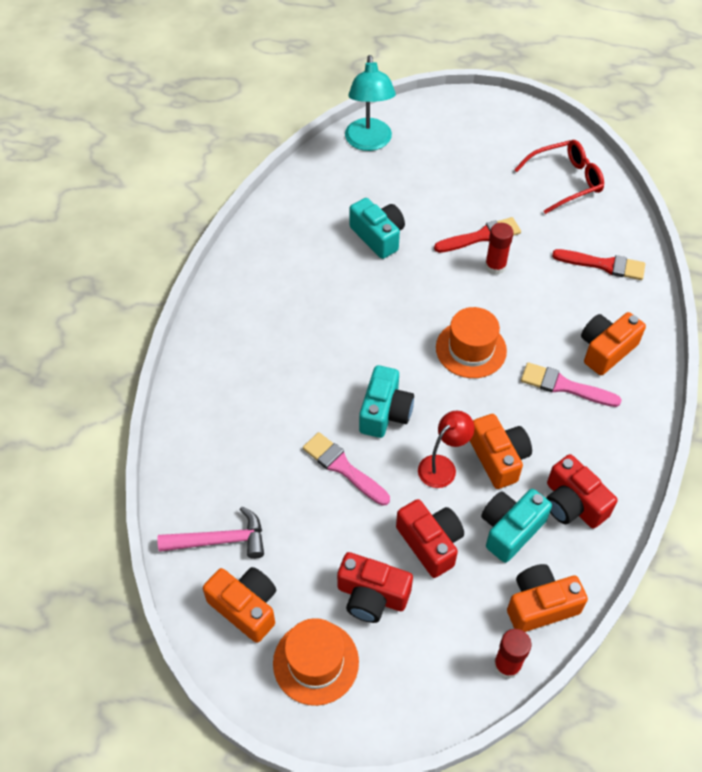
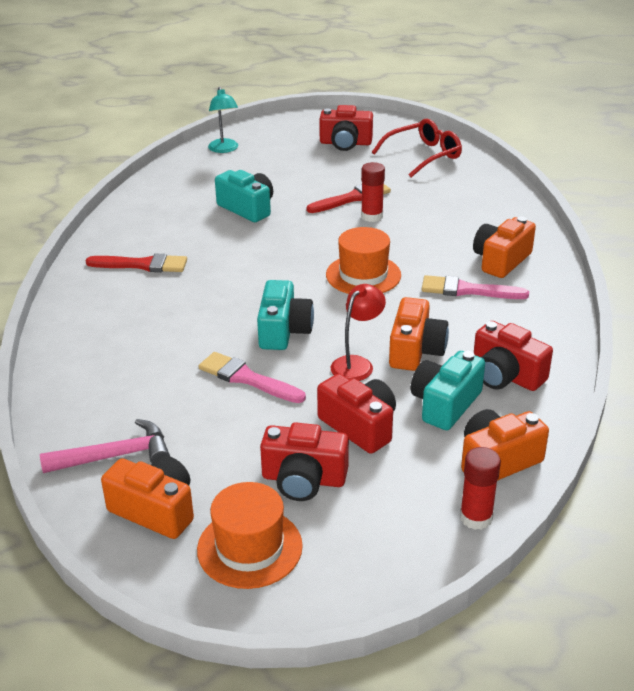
camera: 10 degrees left, 20 degrees down
(369, 142) = (224, 149): turquoise lamp -> turquoise lamp, size x0.64
(491, 150) = (345, 143): none -> red camera
(498, 458) = (415, 350): orange camera -> orange camera turned 45 degrees clockwise
(603, 265) = (478, 204): red brush -> red brush (142, 265)

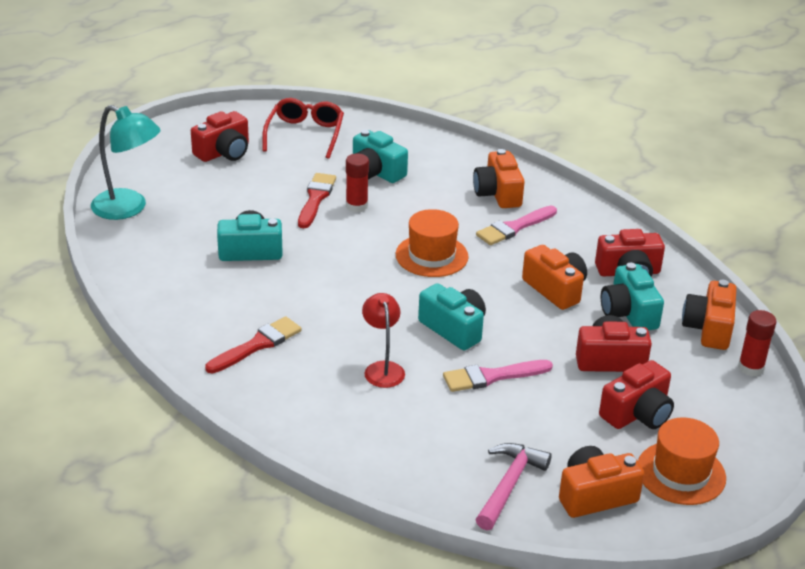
camera: 50 degrees left, 0 degrees up
(224, 149) = (128, 208): turquoise lamp -> turquoise lamp, size x1.56
(357, 364) = (538, 321): red lamp -> red lamp (382, 368)
(429, 201) = (375, 172): none -> turquoise camera

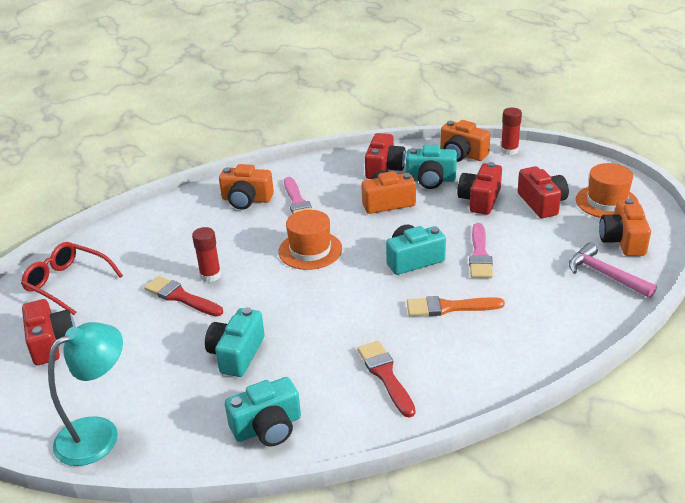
camera: 65 degrees left, 0 degrees up
(375, 172) = (166, 254): turquoise camera -> turquoise camera (267, 427)
(382, 368) = (449, 307): red lamp -> orange brush

